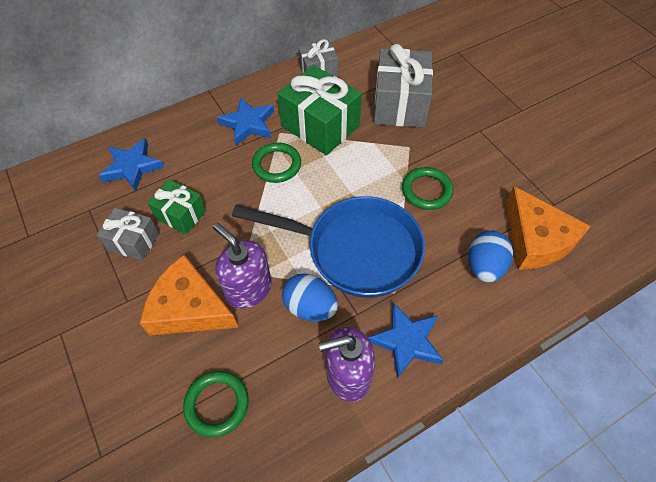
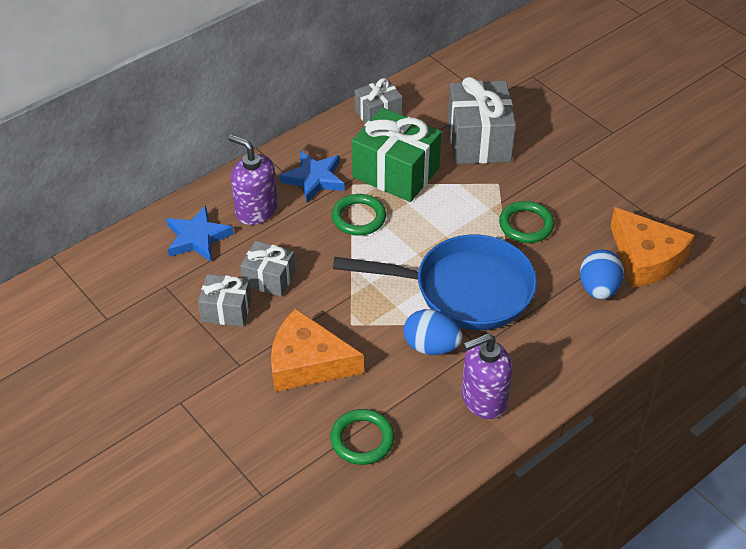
camera: 10 degrees left, 10 degrees down
(181, 215) = (269, 278): green gift -> grey gift
(248, 289) = (363, 338): purple soap dispenser -> purple soap dispenser (256, 210)
(406, 341) = (534, 363): blue star -> none

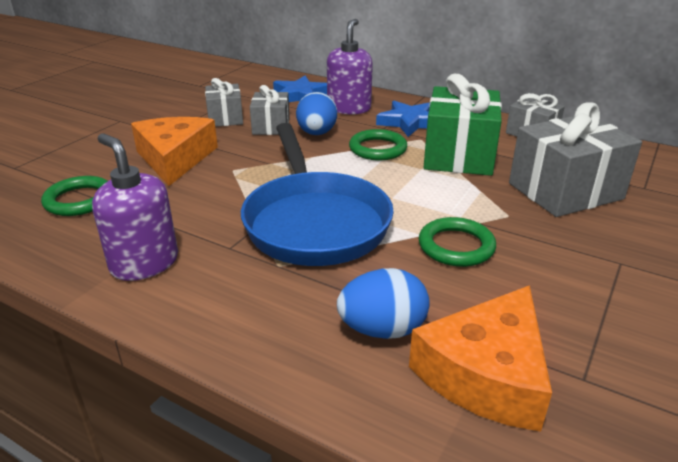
camera: 70 degrees right, 15 degrees down
(431, 346) = (217, 216): blue egg -> blue egg (317, 133)

